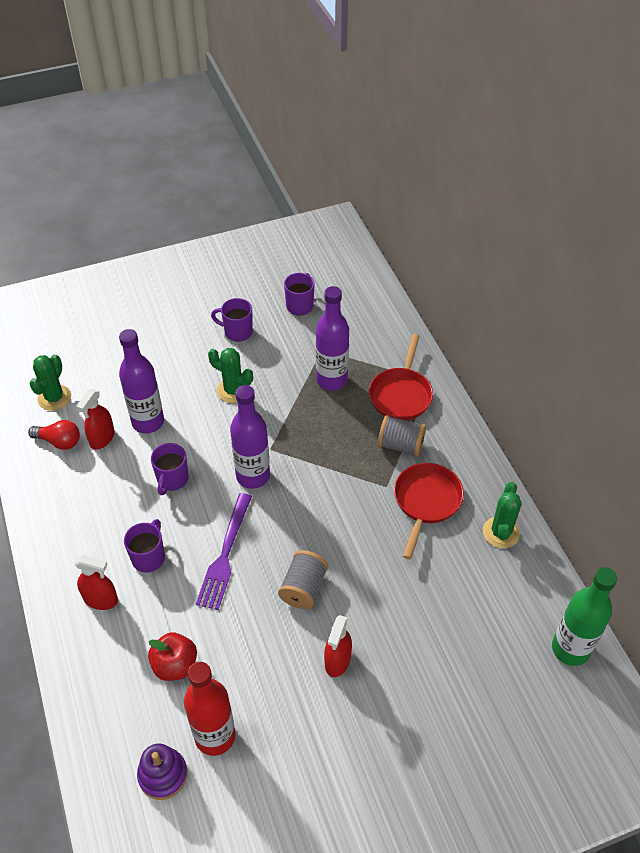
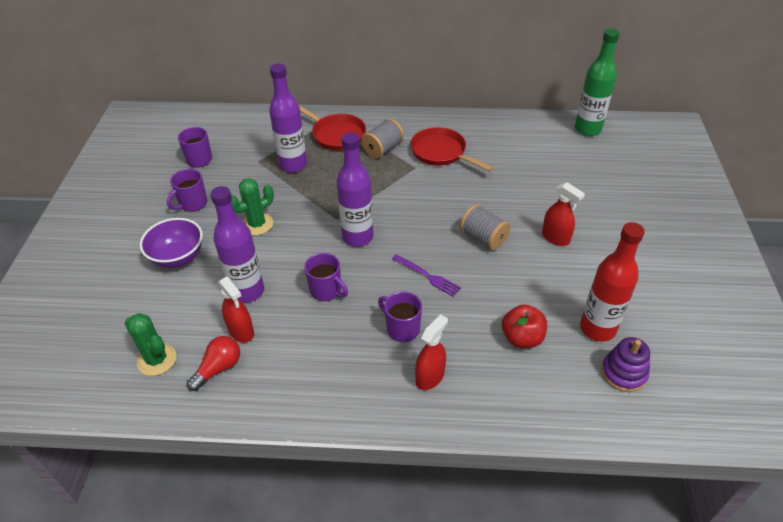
camera: 65 degrees left, 5 degrees down
(167, 355) = (178, 257): none -> purple bowl
(225, 555) = (428, 276): purple fork -> purple fork, size x0.64
(501, 532) = (486, 128): green cactus -> none

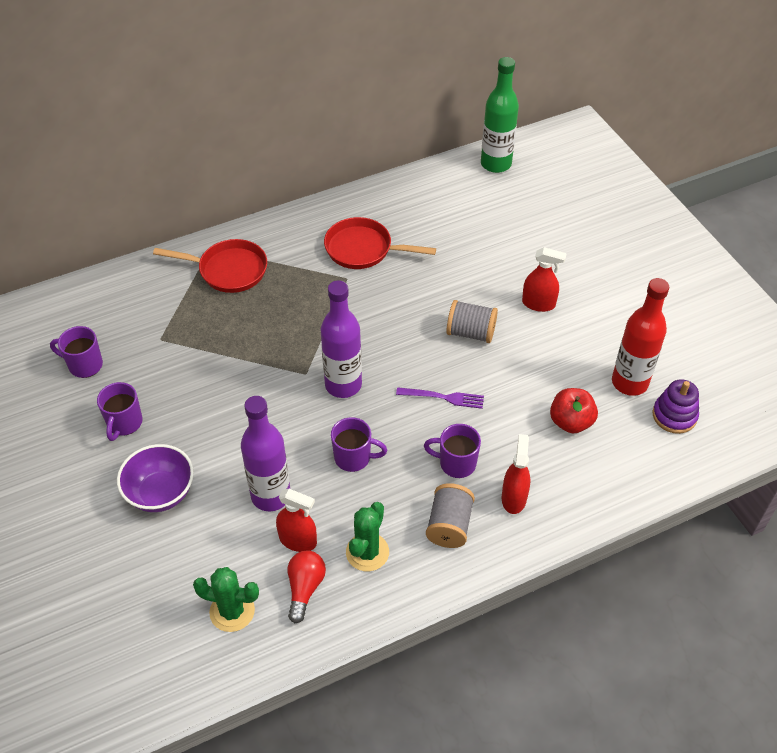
camera: 30 degrees left, 5 degrees up
(257, 224) = (221, 416): green cactus -> green cactus (367, 552)
(293, 165) = (207, 328): purple bottle -> none
(383, 149) = (296, 269): grey spool -> grey spool (449, 525)

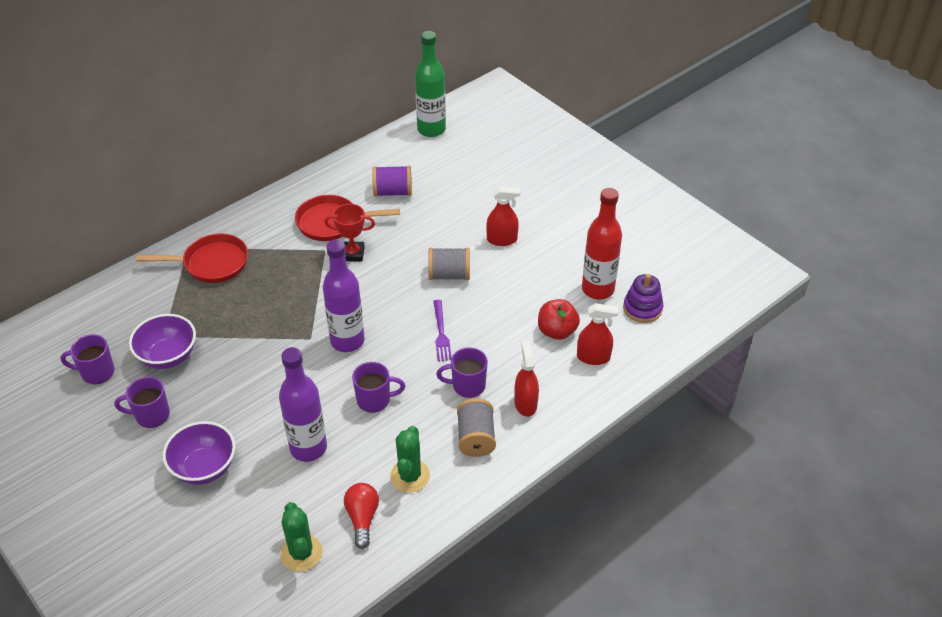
camera: 15 degrees left, 5 degrees down
(124, 423) = (151, 415): purple mug -> purple mug turned 90 degrees clockwise
(158, 363) = (168, 356): none -> purple bowl
(232, 611) = (301, 553): green cactus -> green cactus turned 75 degrees clockwise
(298, 540) = (344, 480): red spray bottle -> red spray bottle (593, 357)
(375, 288) = (353, 254): none -> red trophy
(436, 227) = (393, 192): none -> purple spool
(444, 397) = (441, 333): purple fork -> purple fork turned 90 degrees clockwise

